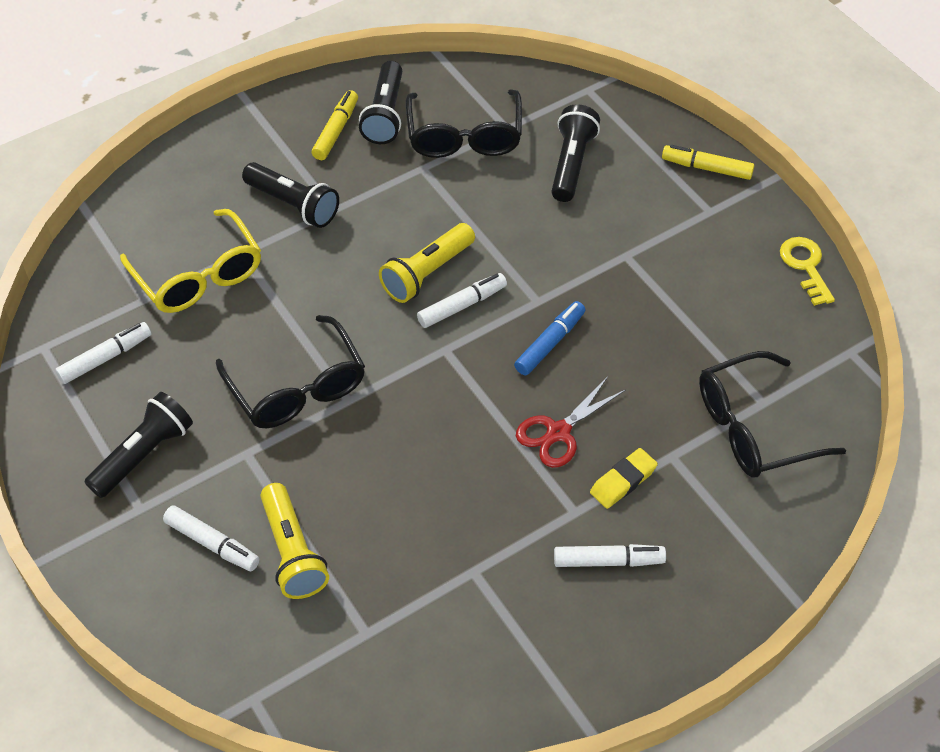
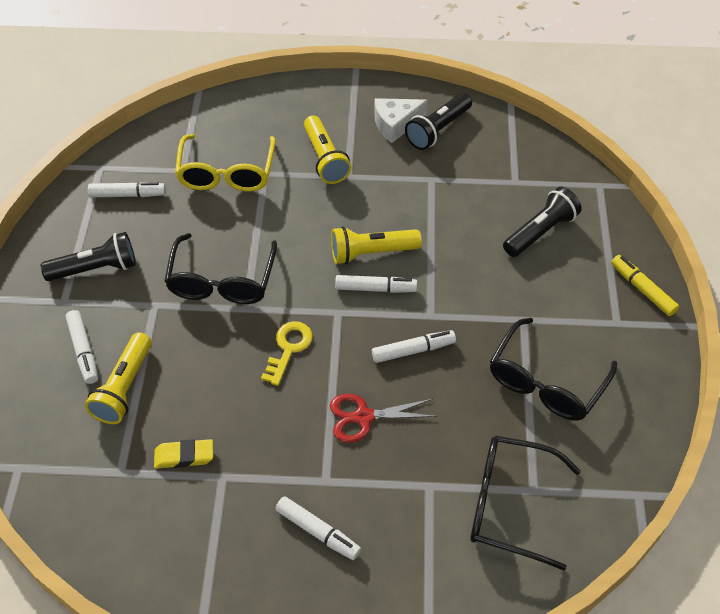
camera: 35 degrees right, 0 degrees up
(294, 205) = (325, 159): black flashlight -> yellow flashlight
(336, 131) = (395, 124): yellow marker -> white cheese
(464, 136) = (480, 172): black glasses -> black glasses (546, 381)
(550, 343) = (413, 350): blue marker -> white marker
(623, 481) = (378, 481): yellow eraser -> yellow eraser (184, 456)
(805, 266) = (658, 407): yellow key -> yellow key (289, 348)

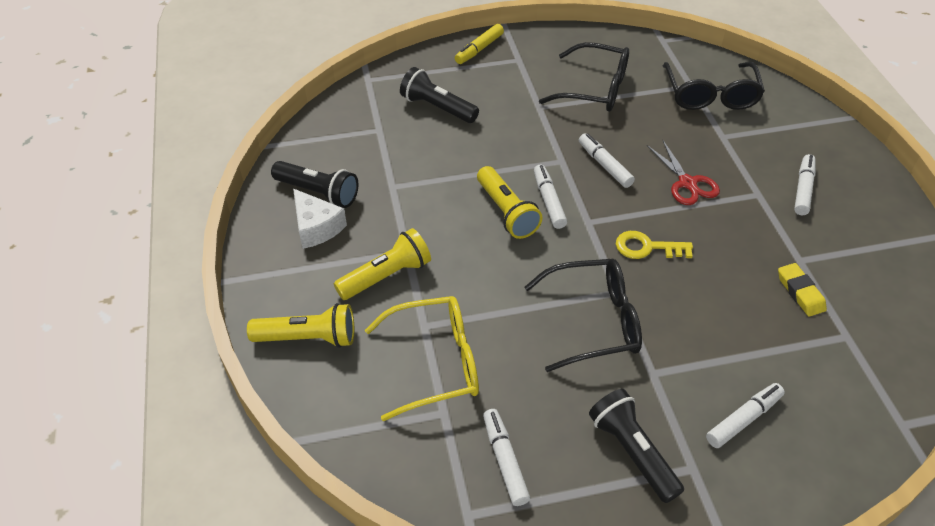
camera: 105 degrees left, 5 degrees down
(124, 388) = (763, 364): yellow flashlight -> yellow flashlight (308, 338)

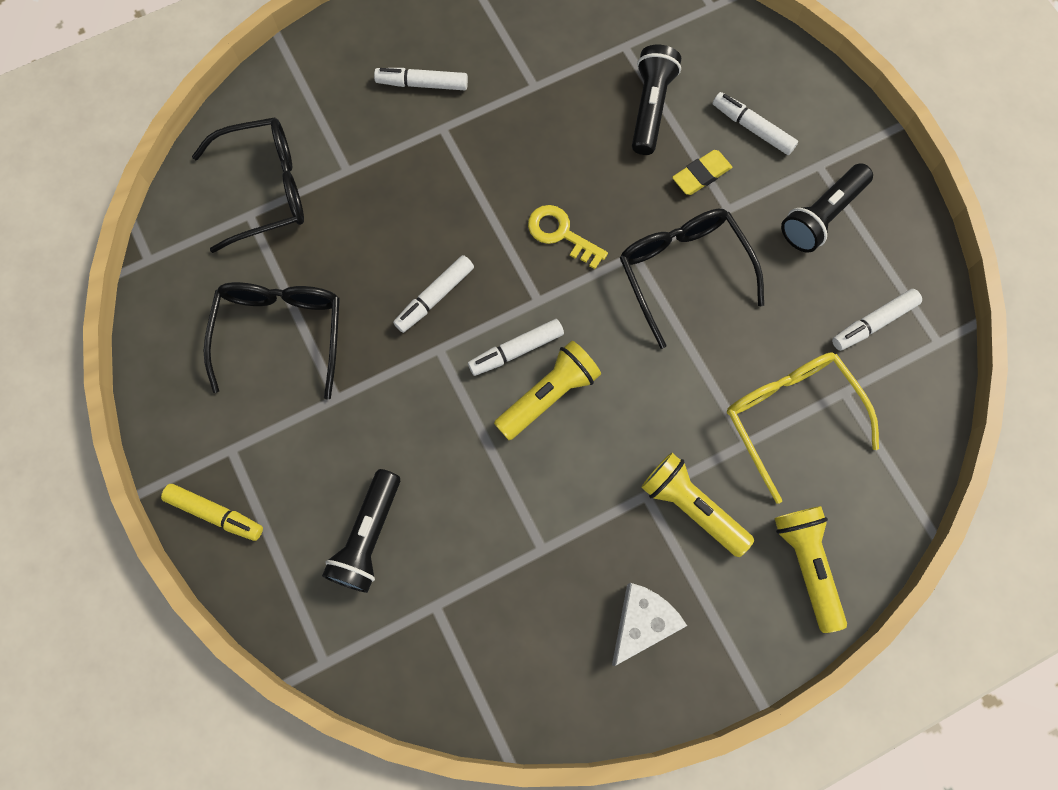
camera: 105 degrees left, 25 degrees up
(318, 192) = (580, 644): black flashlight -> black flashlight (650, 107)
(646, 247) = (560, 233): yellow key -> yellow key turned 135 degrees clockwise
(687, 183) = (443, 202): red scissors -> none
(800, 292) = (580, 85): yellow eraser -> yellow eraser (701, 175)

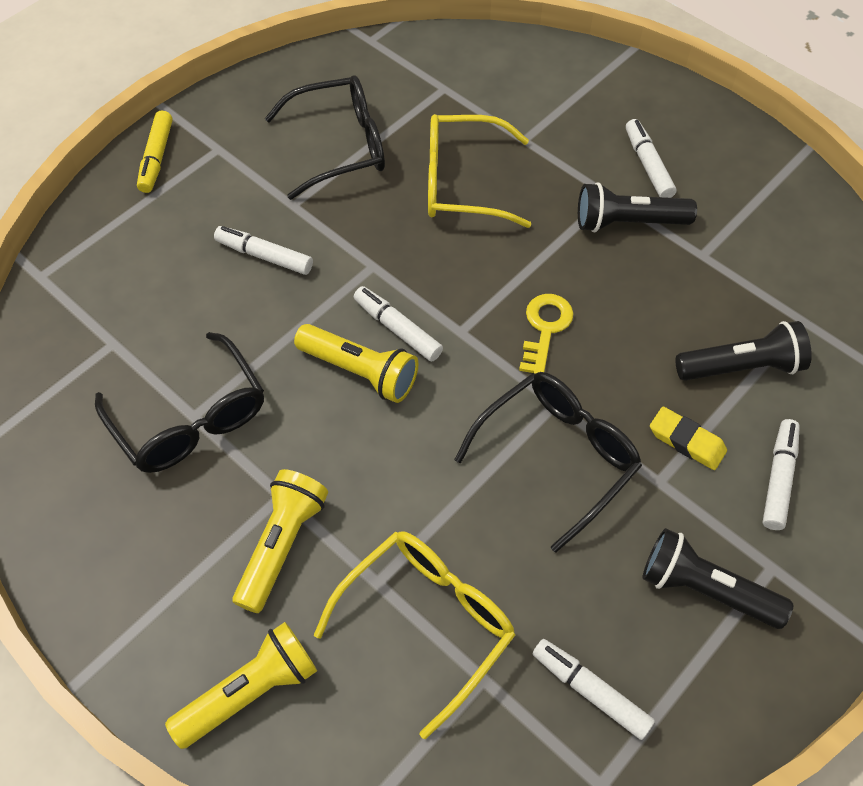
camera: 70 degrees right, 15 degrees down
(265, 190) = (474, 90): black glasses -> black glasses (190, 418)
(368, 537) = (166, 271): black flashlight -> black flashlight (628, 223)
(376, 240) = (463, 183): none -> yellow glasses
(434, 297) = (425, 245): white marker -> white marker (264, 256)
(642, 622) = (139, 532): white cheese -> none

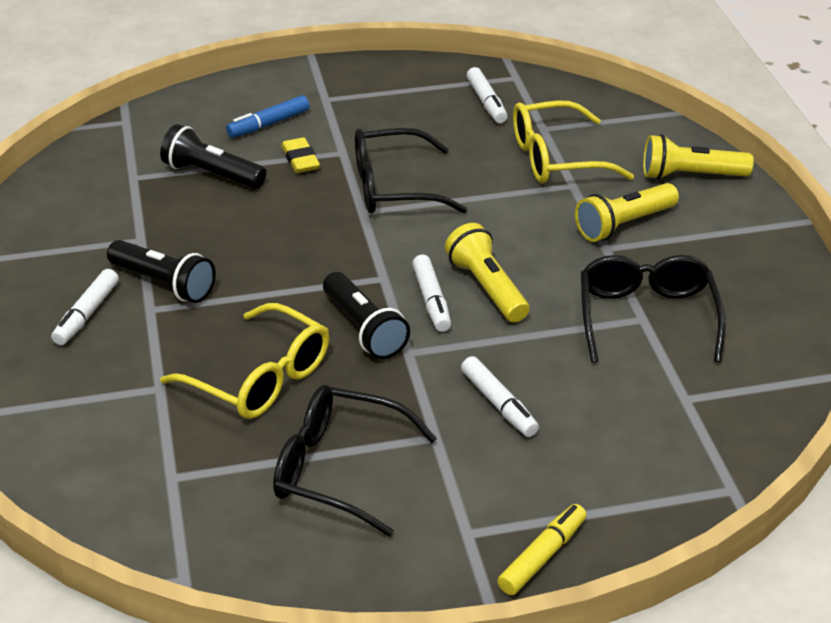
camera: 145 degrees left, 20 degrees down
(545, 328) = (318, 251): yellow key -> none
(705, 589) = (375, 107): black flashlight -> black flashlight (364, 329)
(778, 478) = (268, 124): white marker -> blue marker

